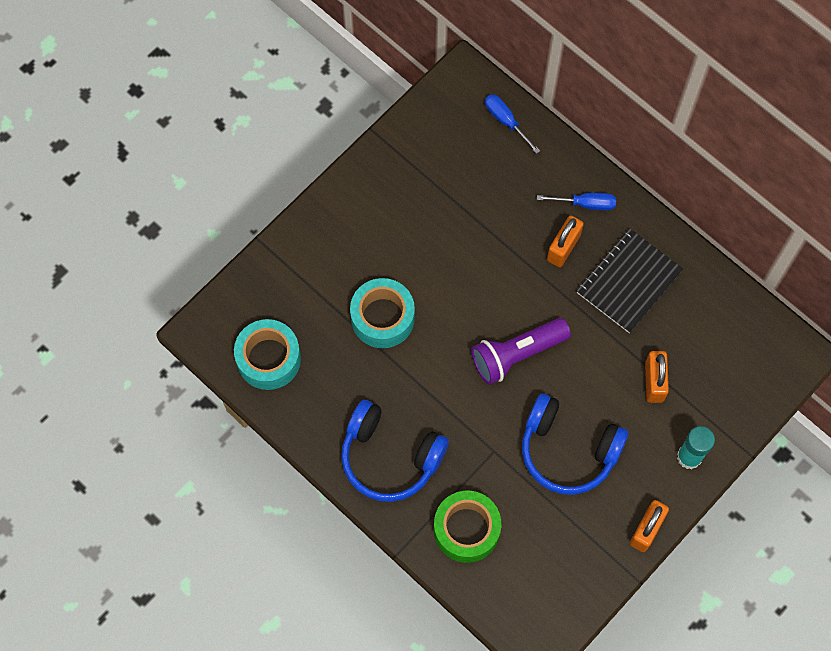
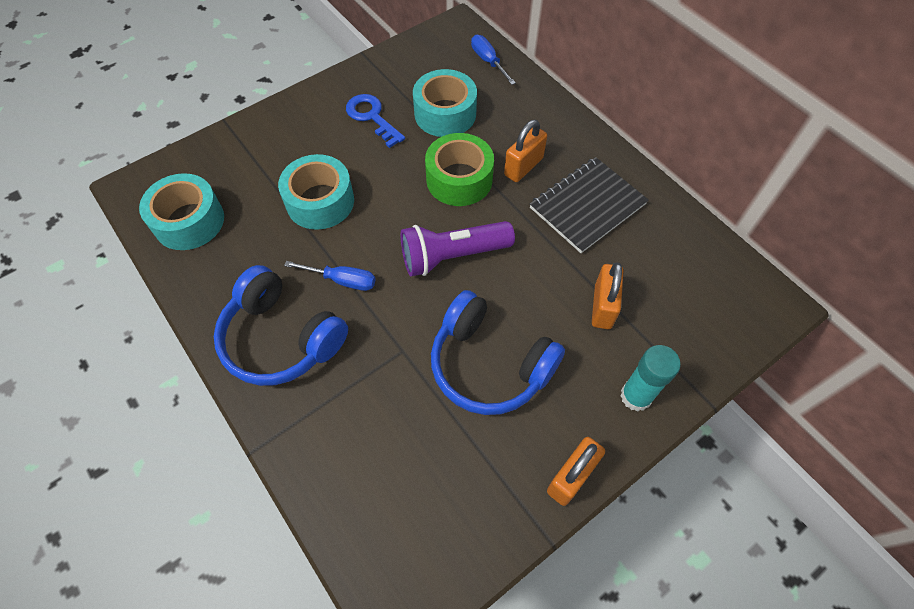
camera: 10 degrees right, 10 degrees down
(405, 212) = (372, 117): none -> blue key
(466, 529) = (345, 437): green tape -> green tape (459, 179)
(476, 196) = (445, 114): none -> turquoise tape
(585, 204) = (553, 134): blue screwdriver -> blue screwdriver (342, 280)

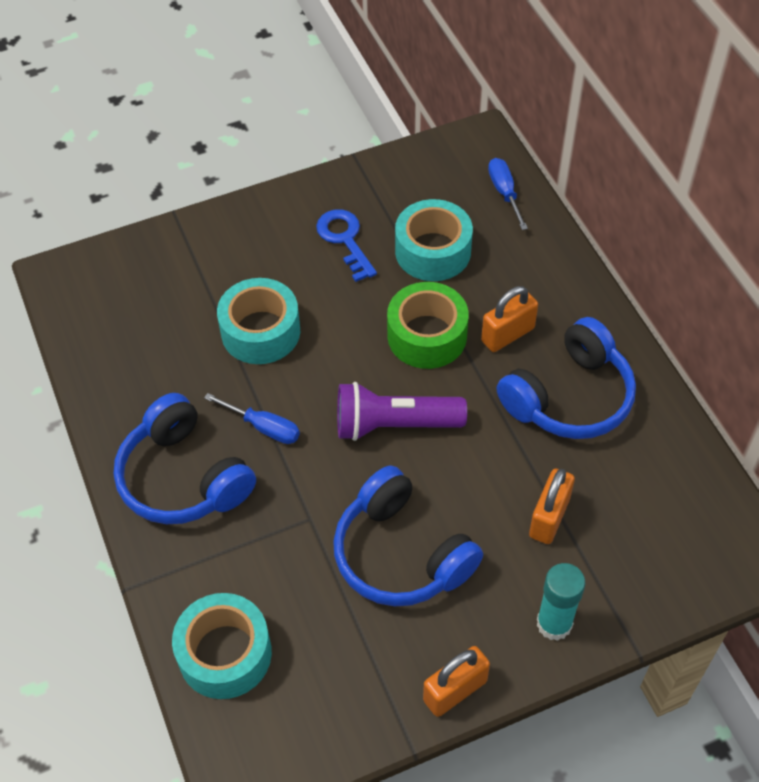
camera: 15 degrees right, 5 degrees down
(189, 221) = (112, 326): turquoise tape -> turquoise tape (225, 654)
(587, 206) = (569, 397): black notebook -> blue headphones

